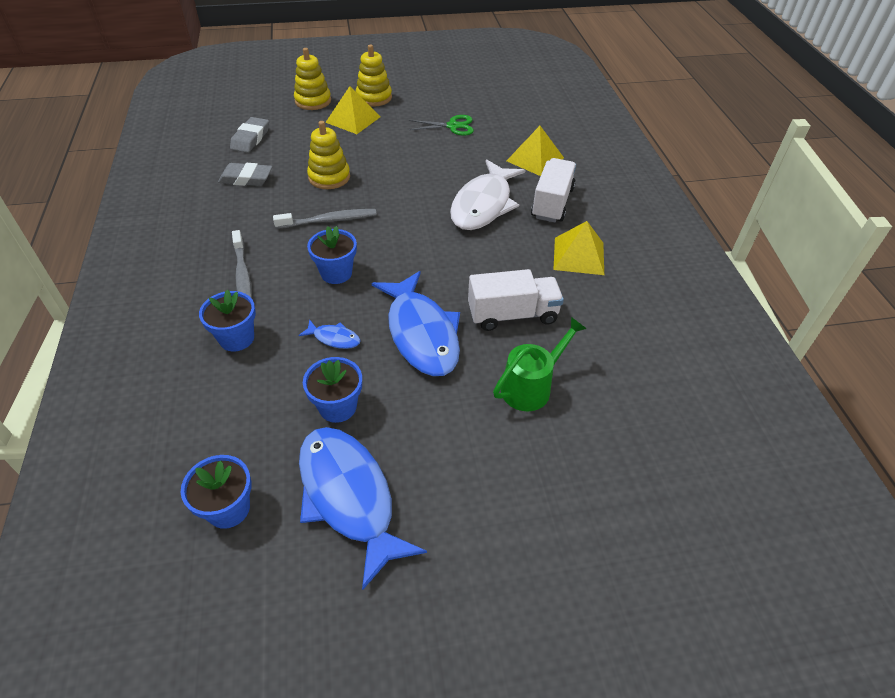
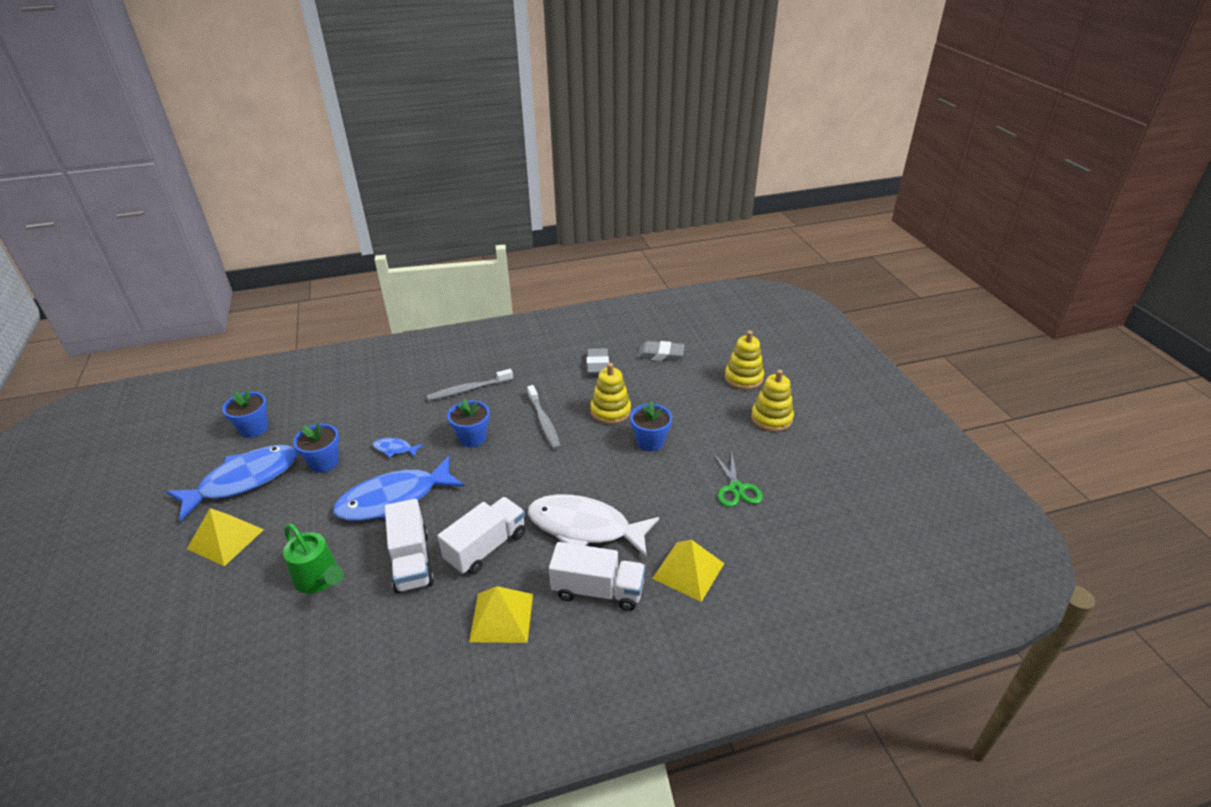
camera: 85 degrees right, 10 degrees down
(236, 338) = (401, 401): blue flower pot -> blue flower pot (650, 442)
(334, 338) = (395, 449): blue fish -> blue fish turned 90 degrees clockwise
(353, 119) = (719, 410): yellow pyramid -> yellow pyramid (225, 539)
(499, 264) = (486, 547): none -> white truck

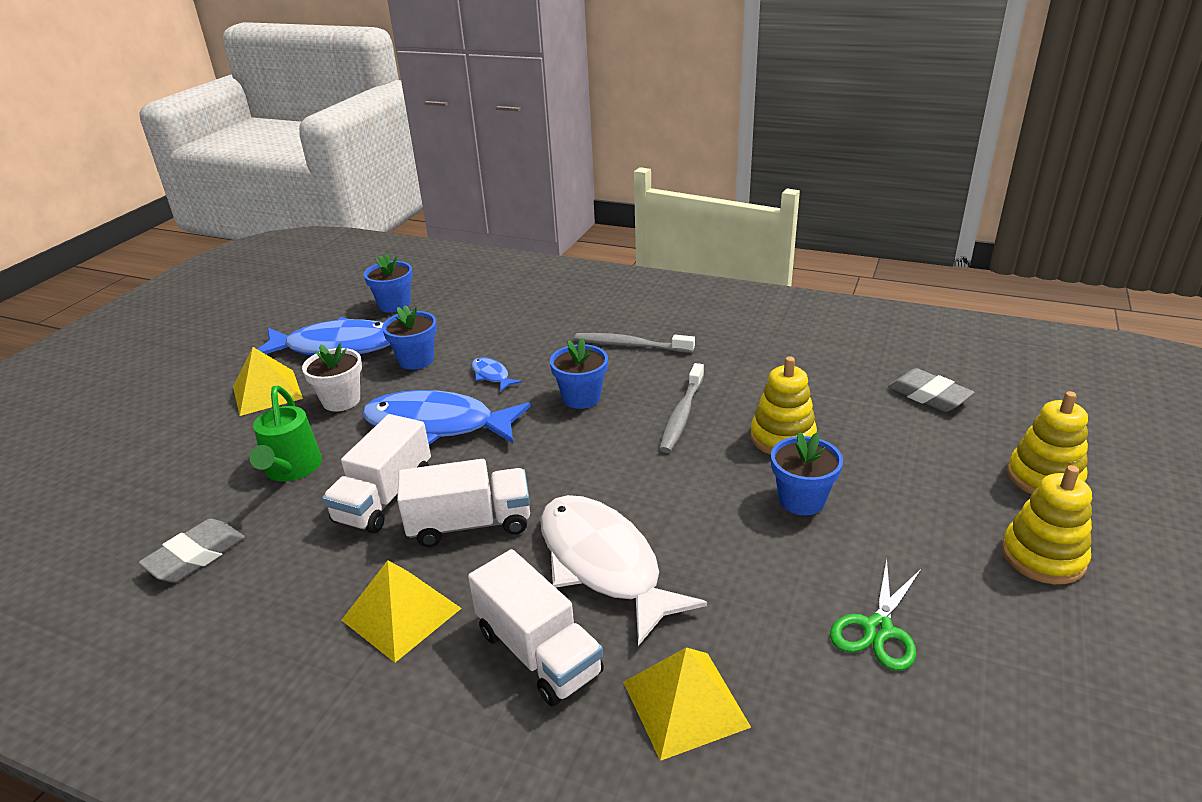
camera: 40 degrees right, 5 degrees down
(299, 516) = (341, 400): none -> white flower pot
(597, 365) = (820, 376): grey eraser -> grey eraser (196, 556)

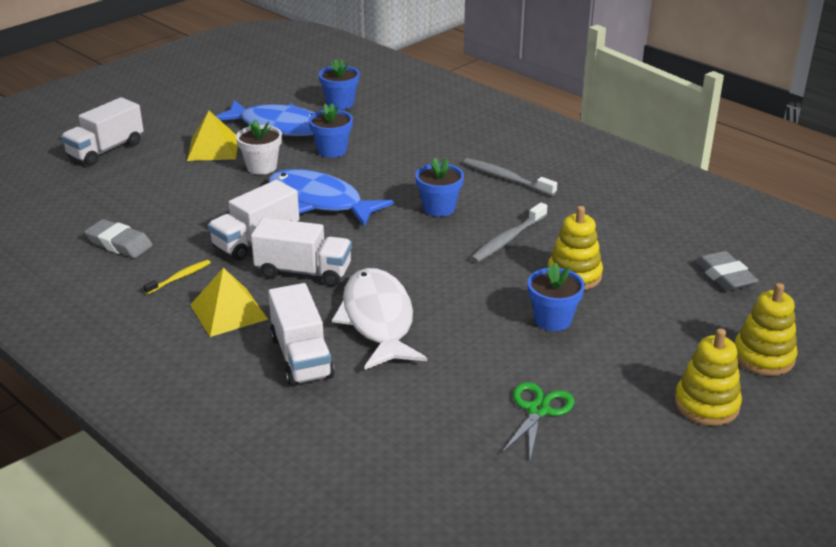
camera: 20 degrees right, 0 degrees up
(121, 428) = (106, 150): none -> white truck
(196, 556) = (119, 243): grey eraser -> grey eraser turned 60 degrees clockwise
(291, 470) = (204, 206): green watering can -> none
(306, 582) = (179, 277): none -> yellow toothbrush
(492, 375) = (381, 175): blue fish -> none
(685, 704) = (375, 410): yellow pyramid -> none
(877, 629) = (538, 410): green scissors -> green scissors turned 150 degrees clockwise

